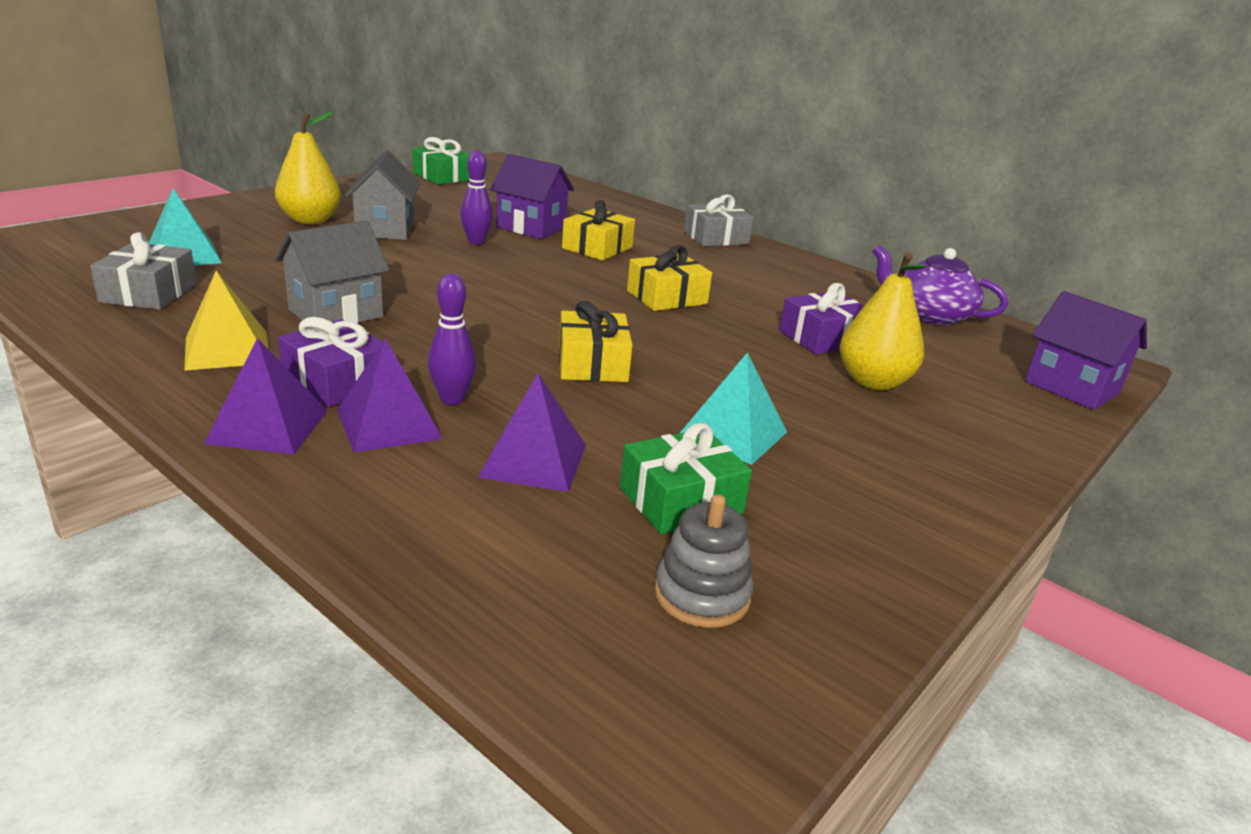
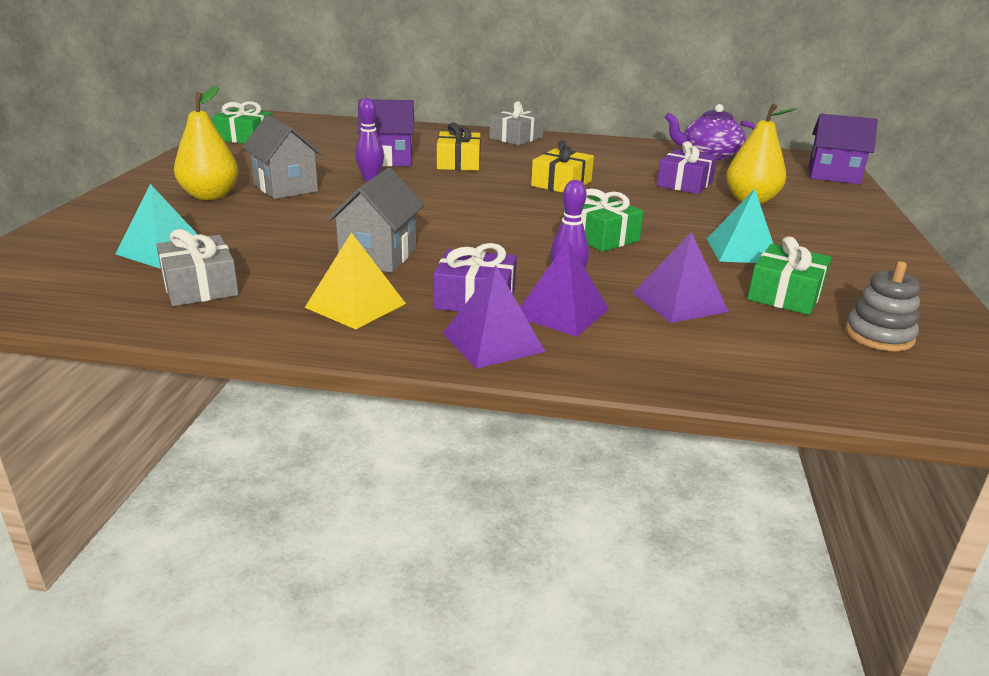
camera: 30 degrees left, 0 degrees up
(592, 364) = (600, 237): yellow gift -> green gift

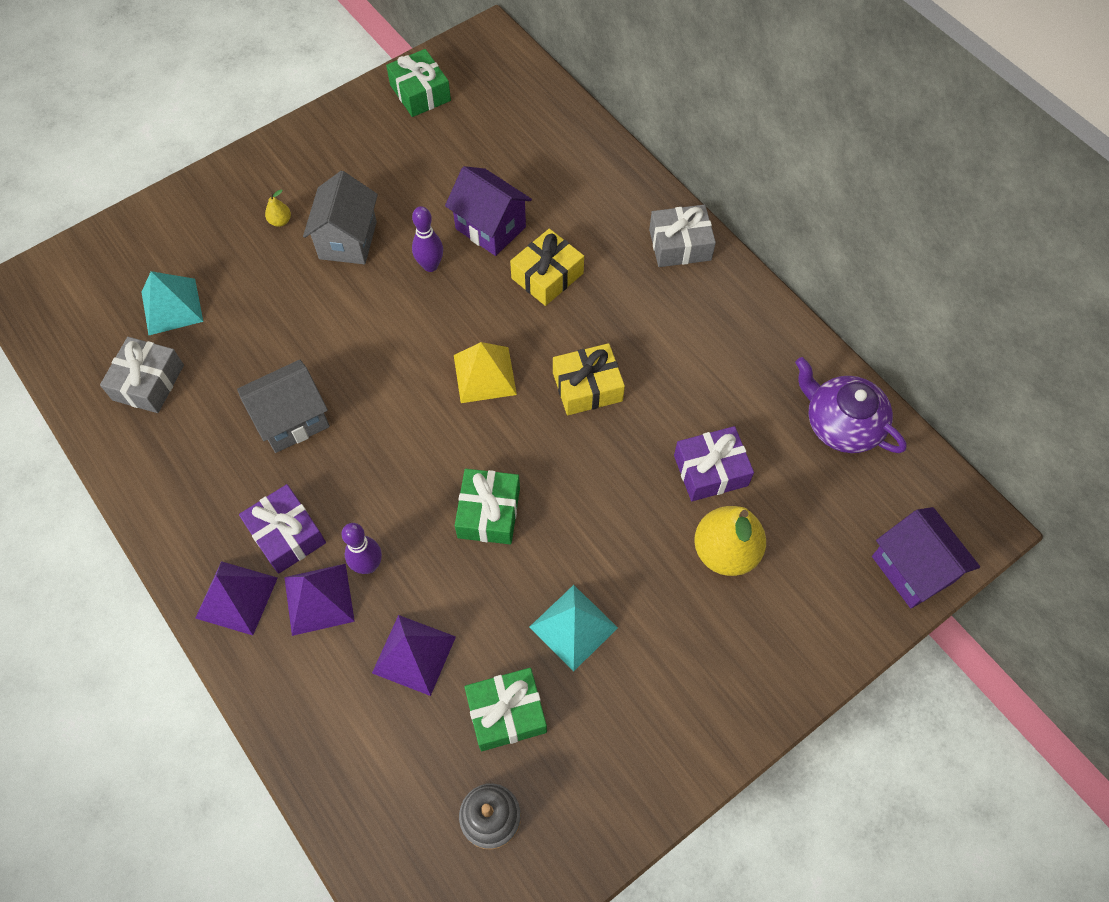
camera: 45 degrees right, 35 degrees up
(210, 196) = (280, 221): yellow pear -> yellow pear, size x0.42
(355, 305) = (209, 483): yellow pyramid -> yellow pyramid (484, 375)

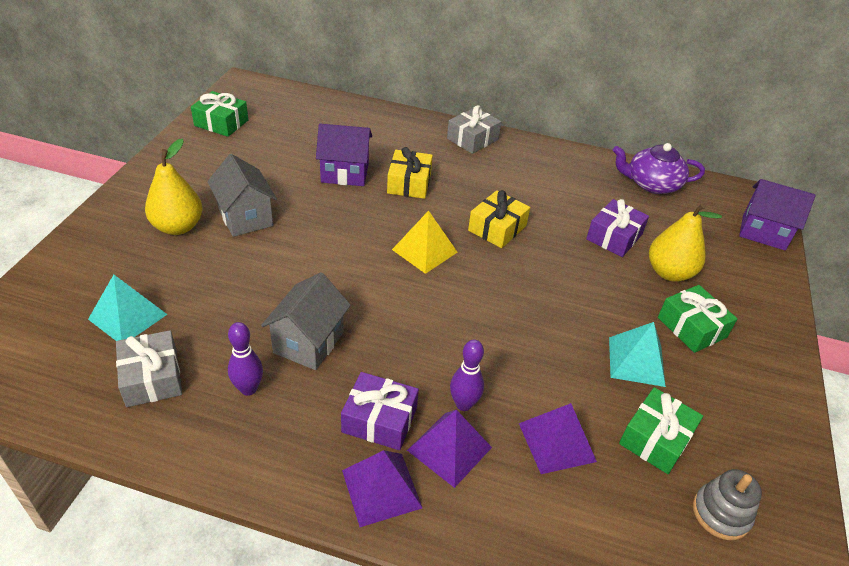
camera: 40 degrees left, 20 degrees down
(280, 221) = (178, 227): yellow pear -> yellow pear, size x2.37
(430, 265) = (323, 208): purple bowling pin -> purple bowling pin (248, 389)
(488, 512) = (511, 326): green gift -> green gift (691, 327)

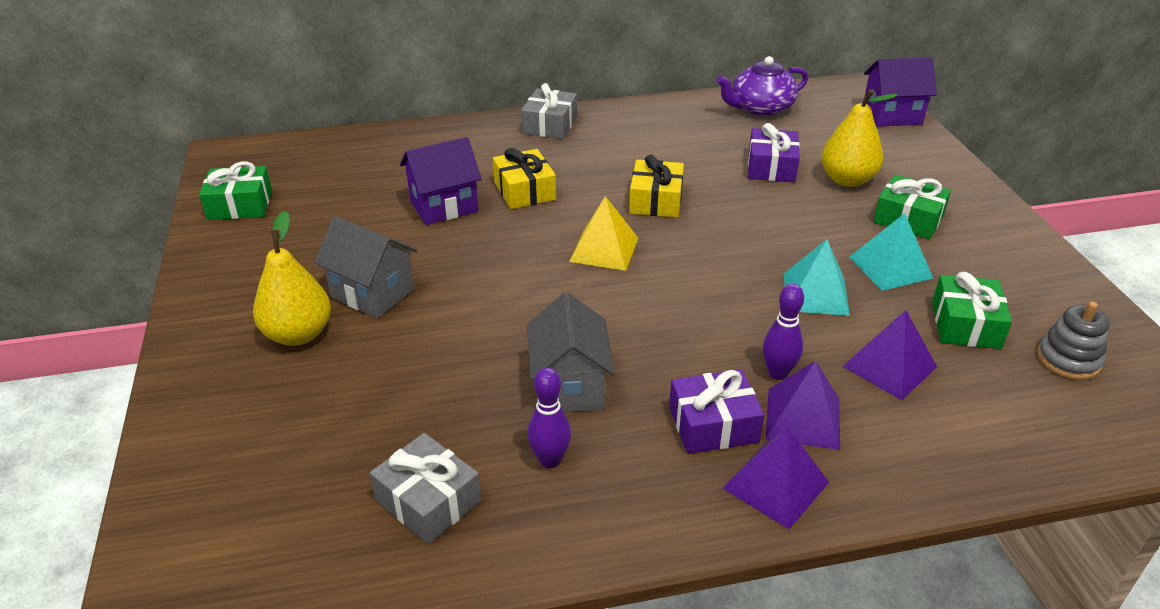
camera: 25 degrees left, 5 degrees down
(128, 317) = (332, 453): turquoise pyramid -> turquoise pyramid (816, 294)

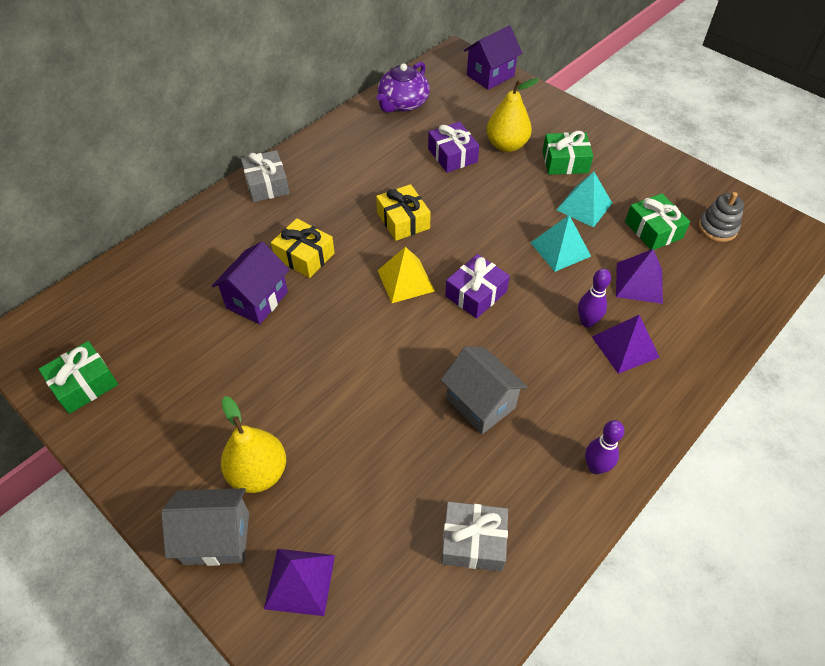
camera: 35 degrees left, 15 degrees up
(373, 293) = (279, 406): grey house -> grey house (217, 538)
(550, 460) = (517, 464): purple bowling pin -> purple bowling pin (595, 467)
(713, 424) = (583, 381): purple gift -> purple gift (476, 294)
(776, 485) = (647, 402): purple pyramid -> purple pyramid (300, 581)

